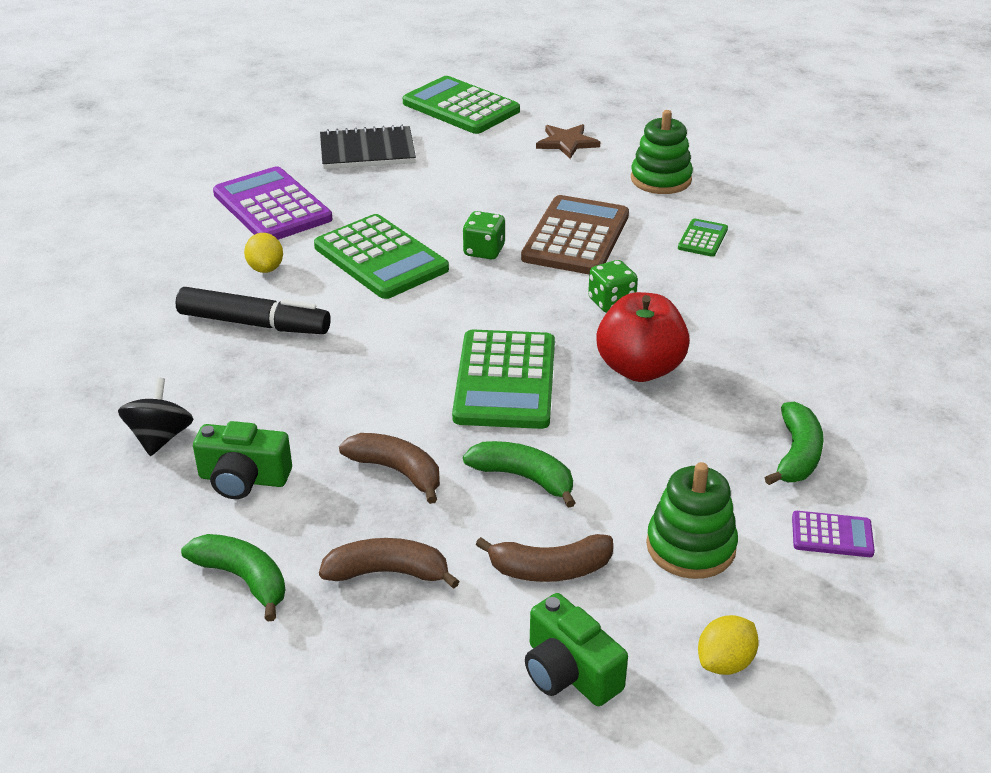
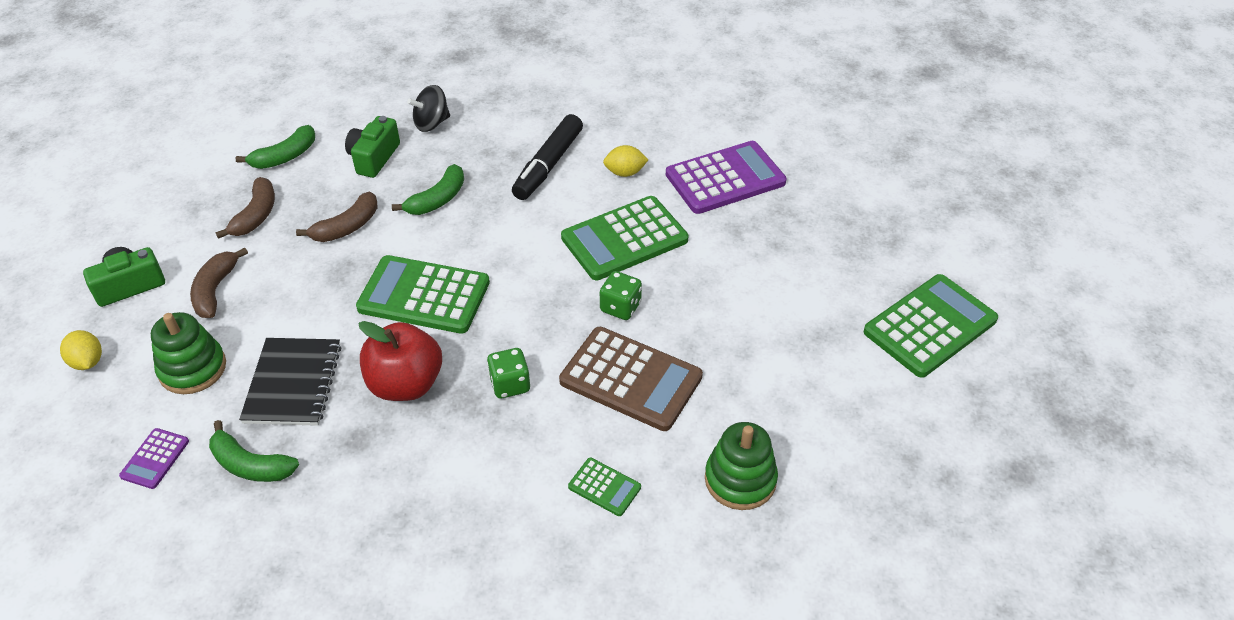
camera: 100 degrees right, 10 degrees up
(160, 438) = (431, 123): black spinning top -> black spinning top turned 135 degrees clockwise
(367, 151) = (826, 244): black notebook -> black notebook (293, 383)
(523, 478) = (308, 290): green banana -> green banana (437, 199)
(567, 143) = (837, 408): brown star -> none

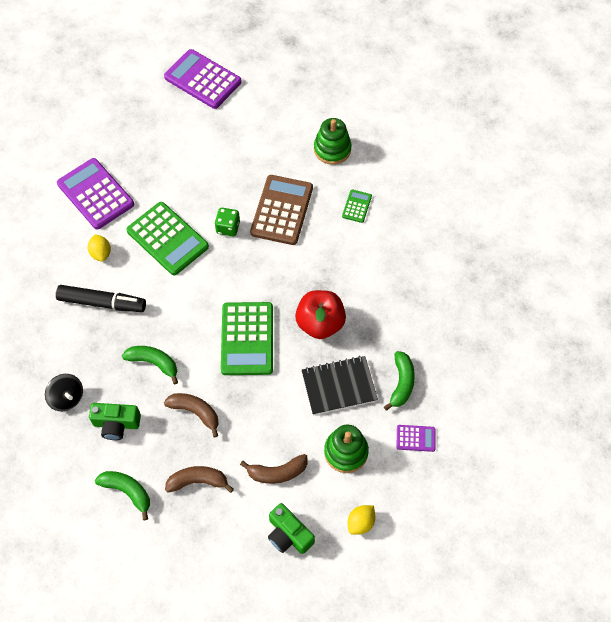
camera: 105 degrees left, 15 degrees up
(510, 384) = (304, 269): green dice -> none
(929, 326) = (202, 80): green calculator -> purple calculator

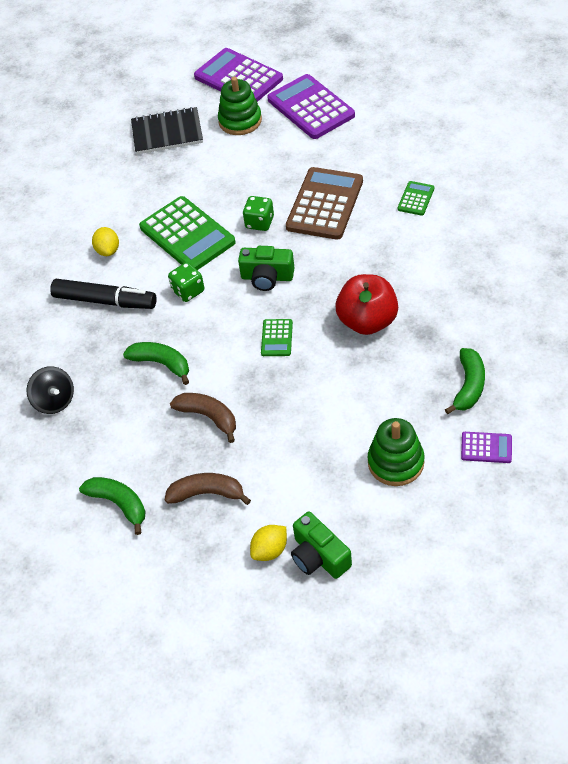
camera: 10 degrees right, 10 degrees down
(95, 194) = (106, 191): purple calculator -> purple calculator (310, 108)
(116, 424) = (111, 429): green camera -> green camera (267, 277)
(171, 294) = (188, 291): none -> green dice
(247, 339) = (277, 338): green calculator -> green calculator, size x0.47
(277, 472) = (307, 485): brown banana -> none
(332, 149) = (387, 142): green stacking toy -> green stacking toy (240, 121)
(339, 386) = (389, 389): black notebook -> black notebook (167, 133)
(360, 523) = (413, 544): yellow lemon -> yellow lemon (270, 550)

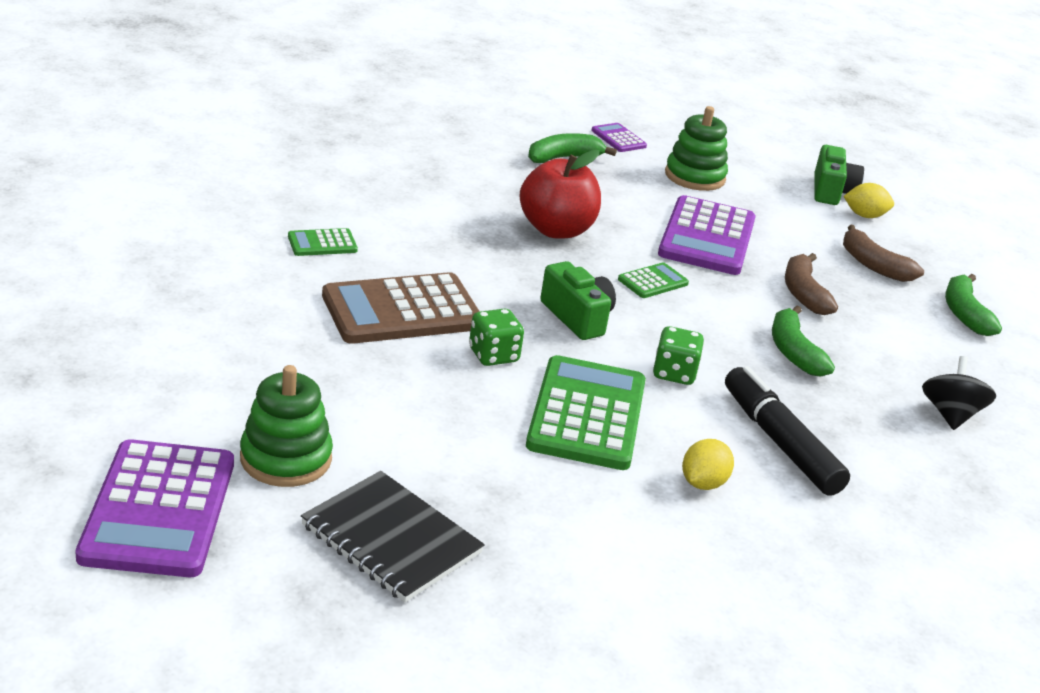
camera: 140 degrees left, 20 degrees down
(310, 108) = (190, 390): purple calculator -> purple calculator (707, 237)

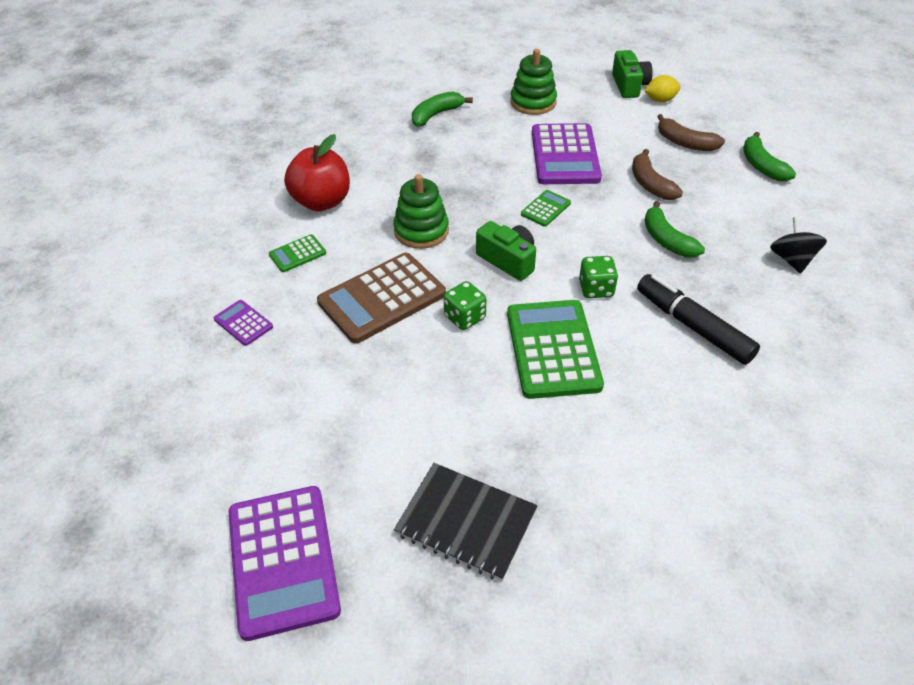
camera: 10 degrees left, 15 degrees up
(286, 458) = (357, 473): green stacking toy -> green stacking toy (421, 231)
(556, 230) = (459, 184): red apple -> red apple (322, 201)
(618, 138) = (466, 84): purple calculator -> purple calculator (243, 323)
(703, 483) = (658, 384): yellow lemon -> none

